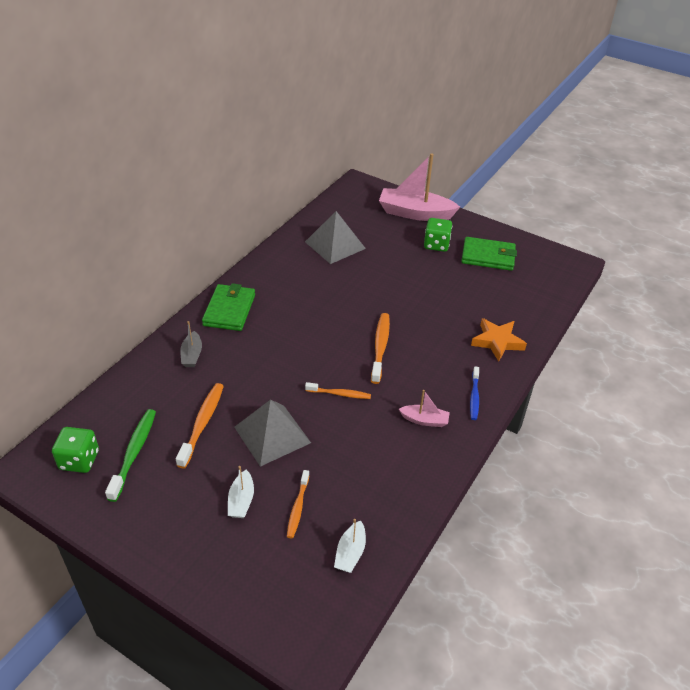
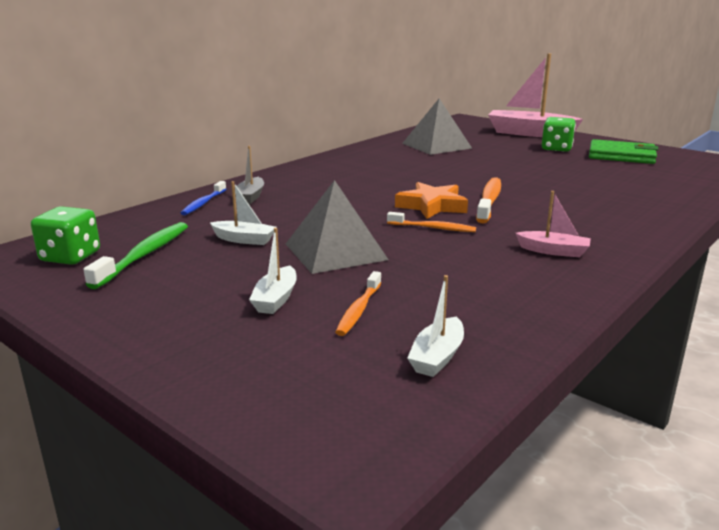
camera: 10 degrees right, 20 degrees down
(202, 424) = (244, 239): orange toothbrush -> white boat
(229, 310) = (305, 174): green wallet -> none
(474, 397) = (624, 238): blue toothbrush -> blue toothbrush (203, 203)
(497, 342) = (647, 203): orange star -> orange star (432, 206)

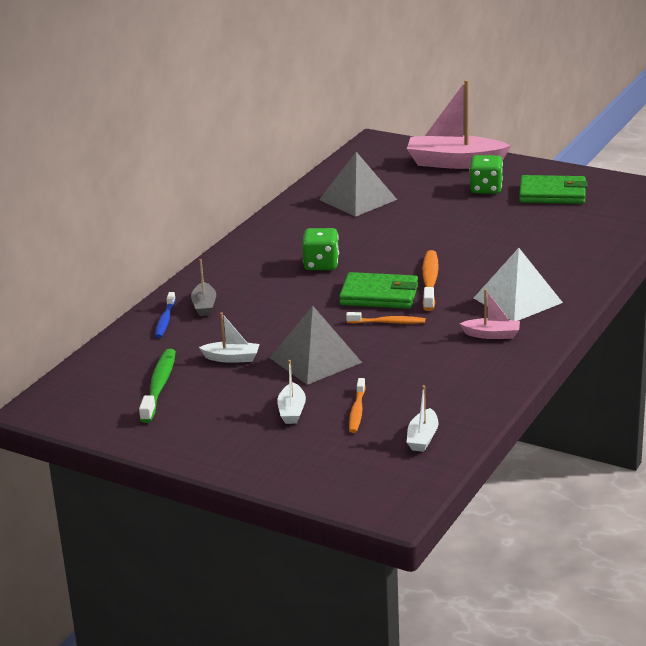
camera: 10 degrees left, 5 degrees up
(70, 257) = (98, 396): green dice -> green dice (321, 264)
(432, 206) = (379, 295): orange star -> green wallet
(586, 224) = (517, 300): none -> white pyramid

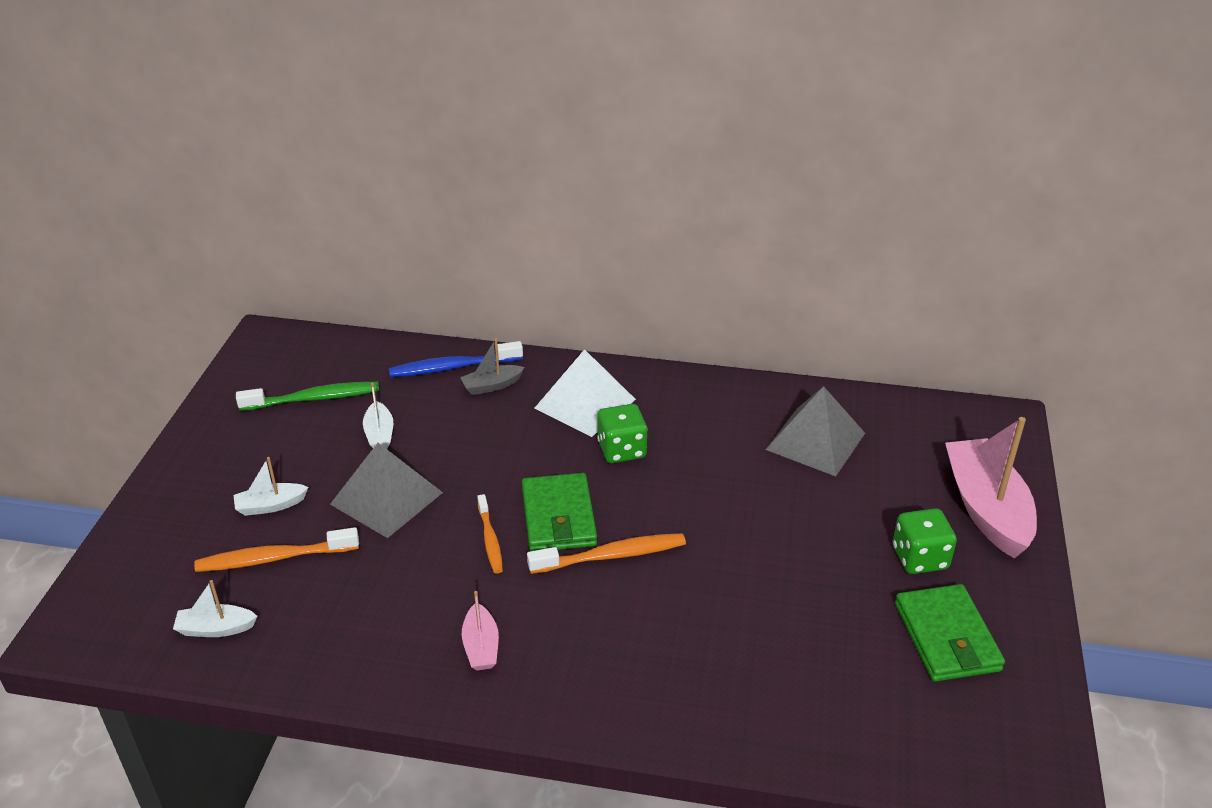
camera: 70 degrees right, 10 degrees up
(165, 320) = (453, 367): blue toothbrush -> blue toothbrush, size x1.56
(357, 411) = (274, 558): orange toothbrush -> orange toothbrush, size x1.56
(517, 300) = (586, 656): white pyramid -> white pyramid (585, 403)

